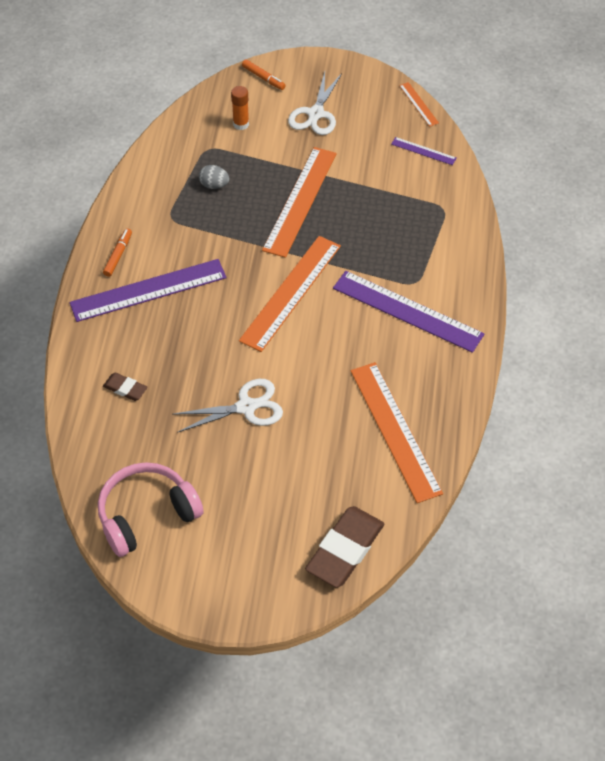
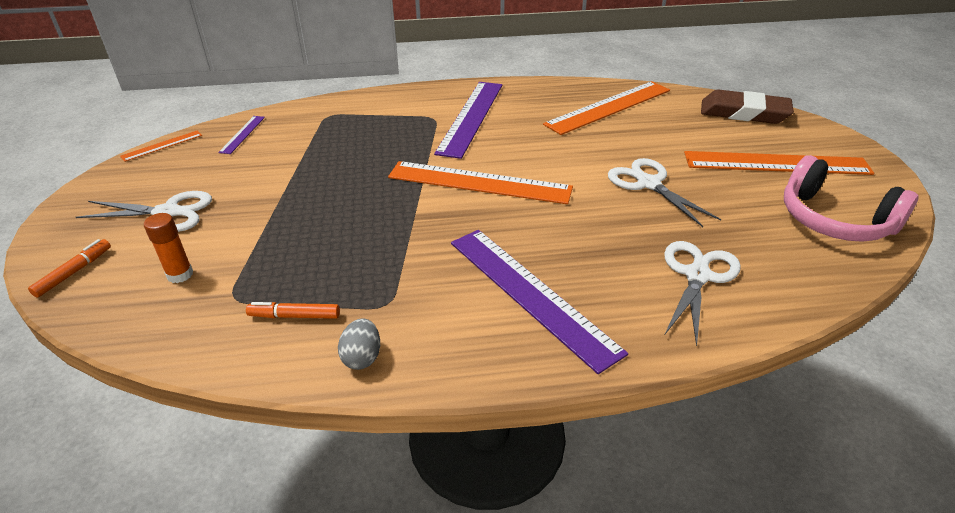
camera: 105 degrees left, 15 degrees down
(118, 255) = (479, 343): orange marker -> orange marker (294, 316)
(125, 389) = (697, 275): brown eraser -> white scissors
(214, 185) = (312, 275): grey egg -> grey egg (362, 357)
(300, 201) = (332, 199): orange ruler -> orange ruler (776, 163)

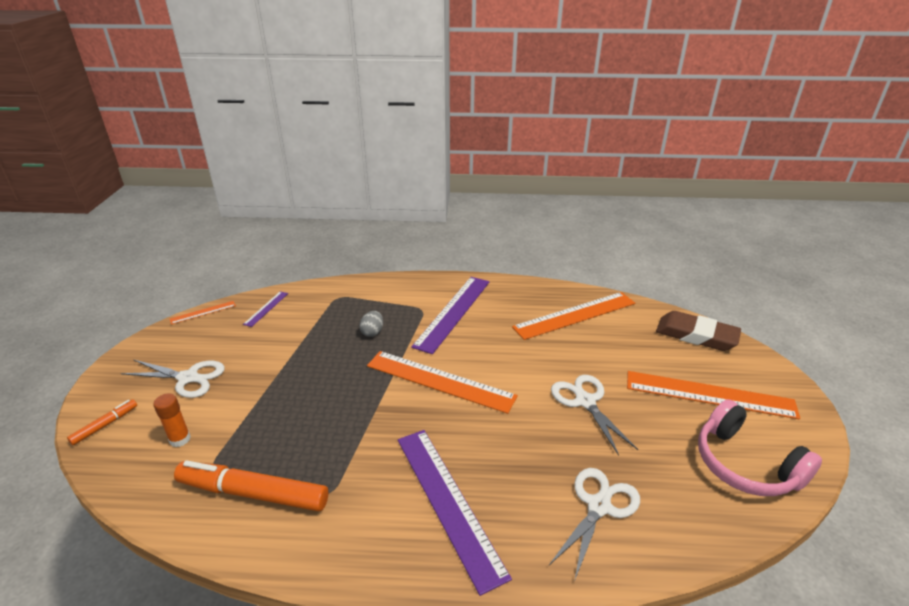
camera: 10 degrees right, 5 degrees down
(294, 316) = (253, 493): orange marker -> orange marker, size x2.11
(362, 357) = (293, 543): grey egg -> grey egg (372, 332)

